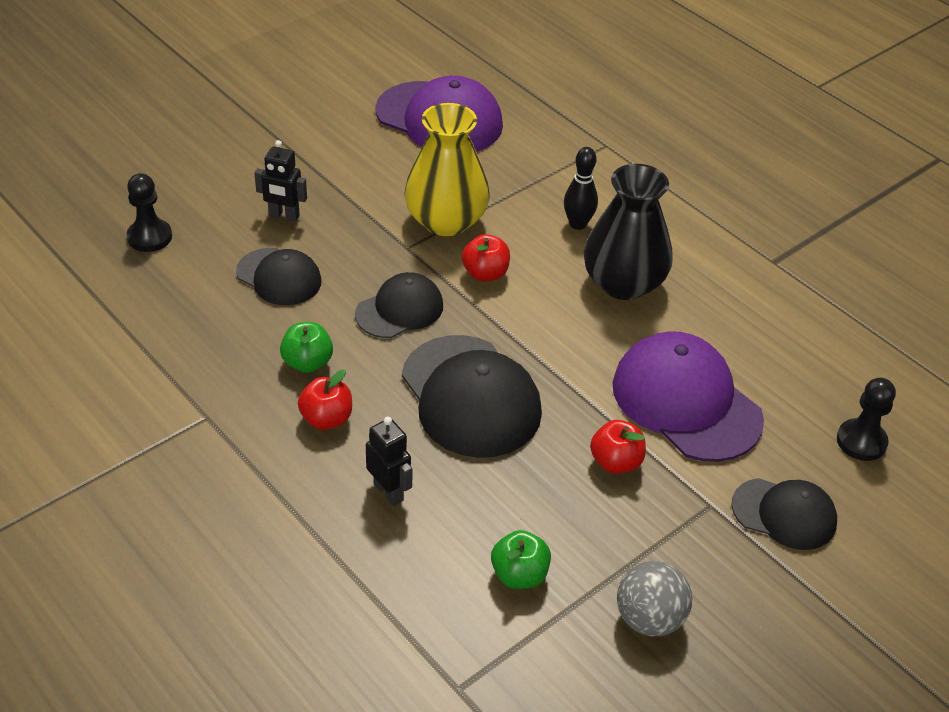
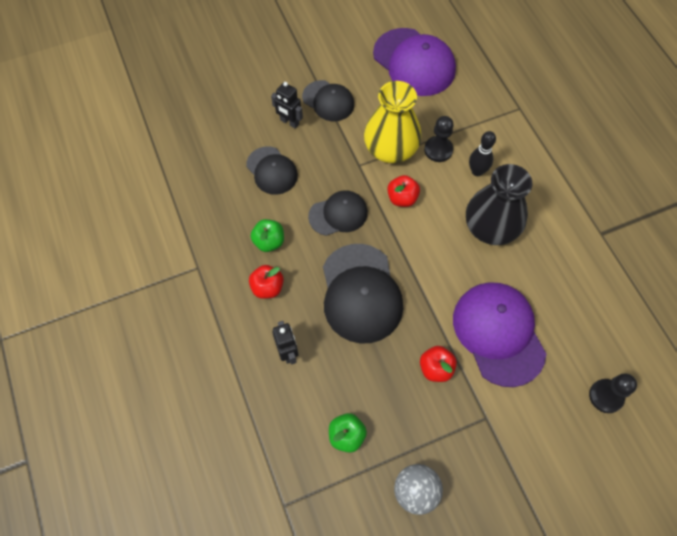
camera: 20 degrees right, 20 degrees up
(149, 237) = (203, 121): black pawn -> black pawn (438, 150)
(784, 514) = (531, 438): black cap -> black cap (328, 101)

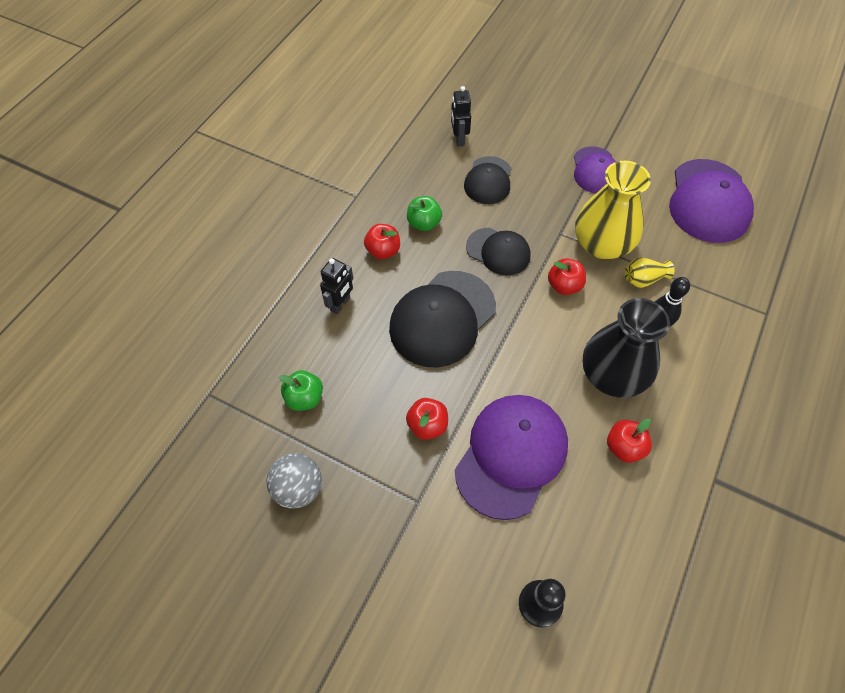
camera: 50 degrees right, 5 degrees down
(289, 122) = (544, 160): black robot -> black robot (459, 139)
(328, 101) = (595, 170): black cap -> purple cap
(438, 150) = (643, 279): black pawn -> yellow vase
(544, 264) = (624, 447): none -> red apple

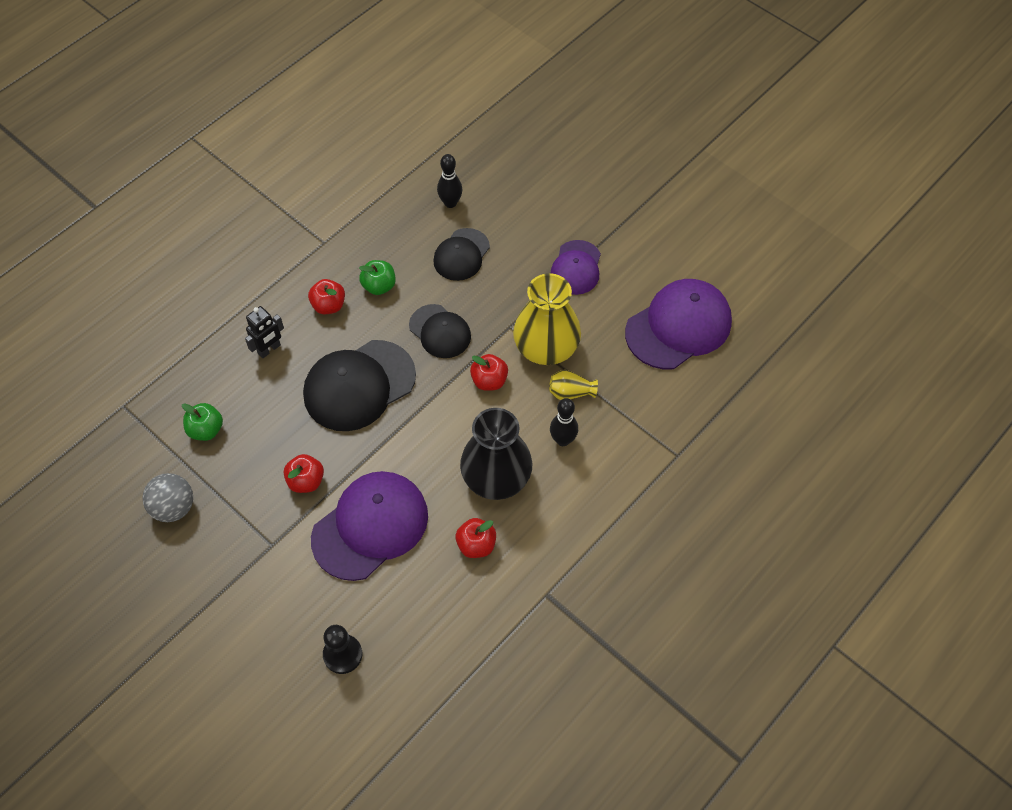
camera: 15 degrees right, 0 degrees up
(459, 139) = (450, 203): black robot -> black bowling pin
(709, 201) = (678, 327): purple cap -> purple cap turned 150 degrees counterclockwise

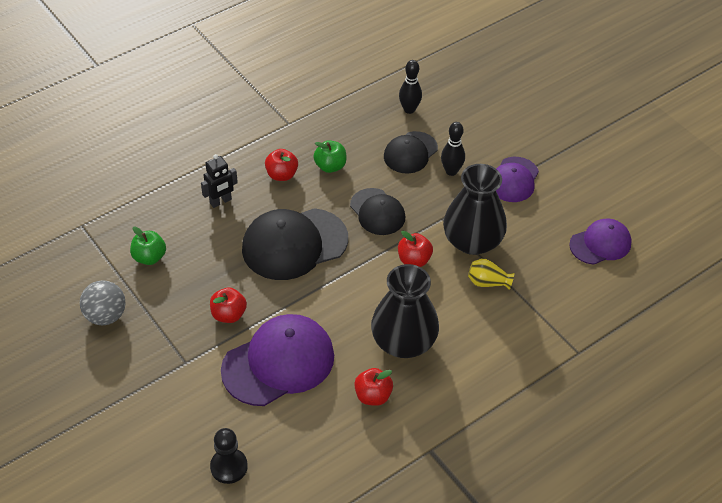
camera: 10 degrees right, 10 degrees down
(546, 348) = (472, 241): yellow vase -> black vase
(563, 440) = (472, 321): black bowling pin -> black bowling pin (451, 171)
(678, 327) = (600, 244): purple cap -> purple cap, size x0.60

